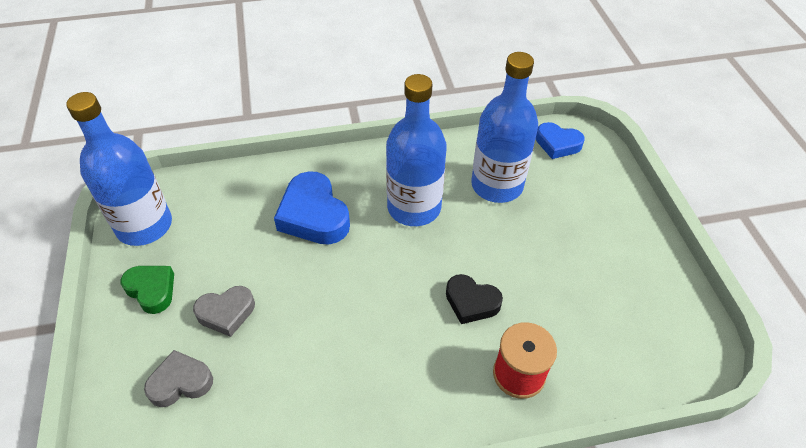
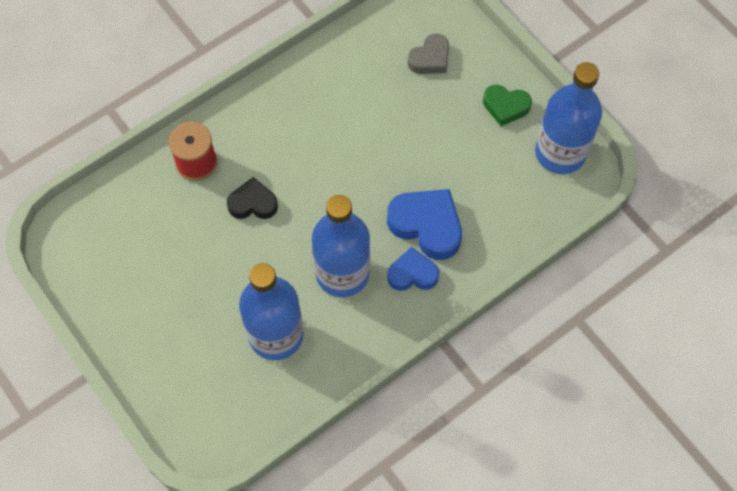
camera: 155 degrees right, 15 degrees up
(226, 313) = (436, 115): grey heart -> none
(557, 144) = (232, 421): blue heart -> blue heart (412, 274)

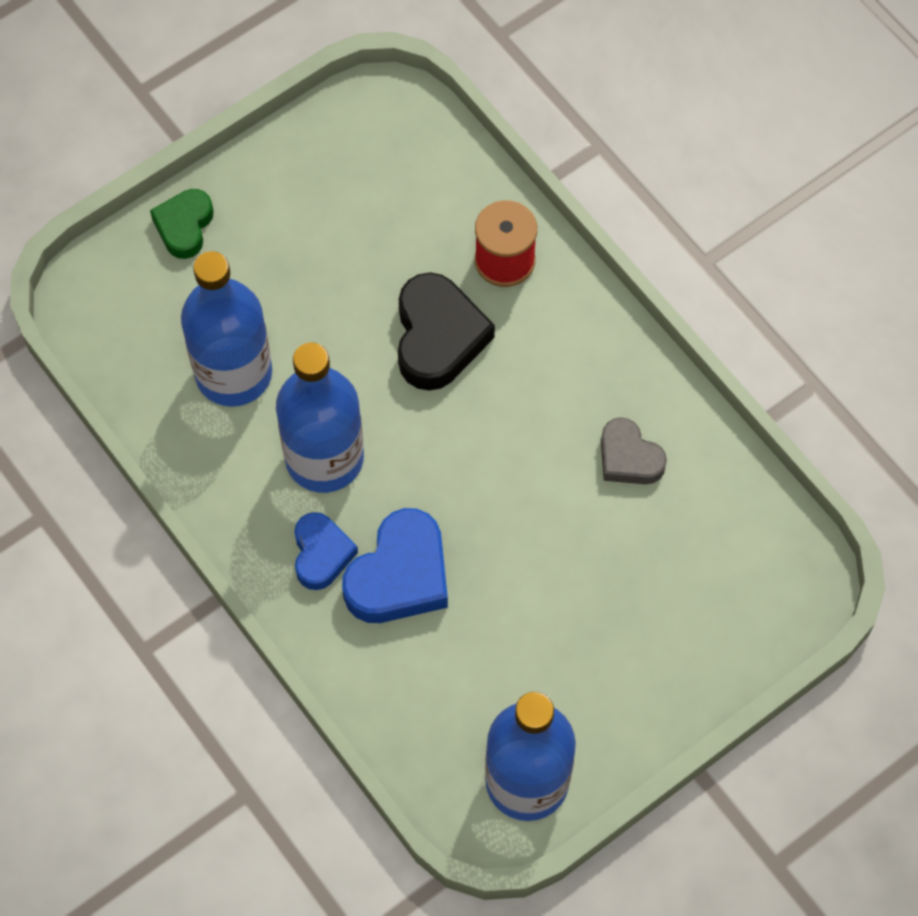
camera: 90 degrees right, 0 degrees up
(253, 203) = (438, 337): black heart -> black heart, size x1.60
(430, 58) = (697, 586): grey heart -> grey heart (629, 457)
(505, 107) = (611, 700): green heart -> green heart (184, 226)

